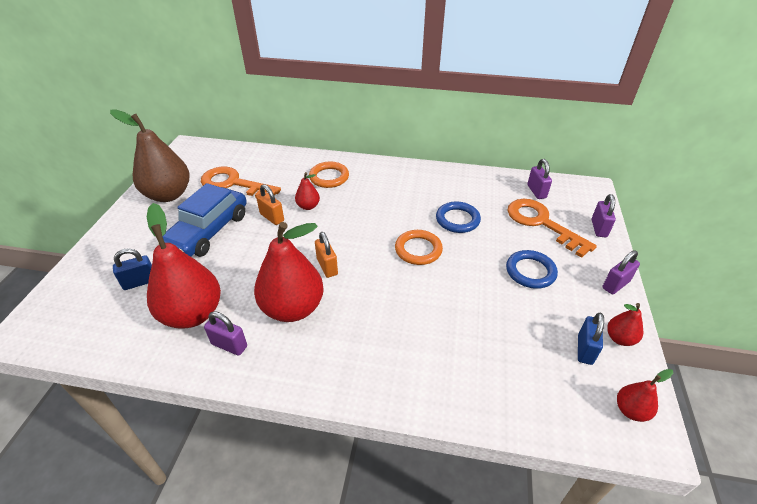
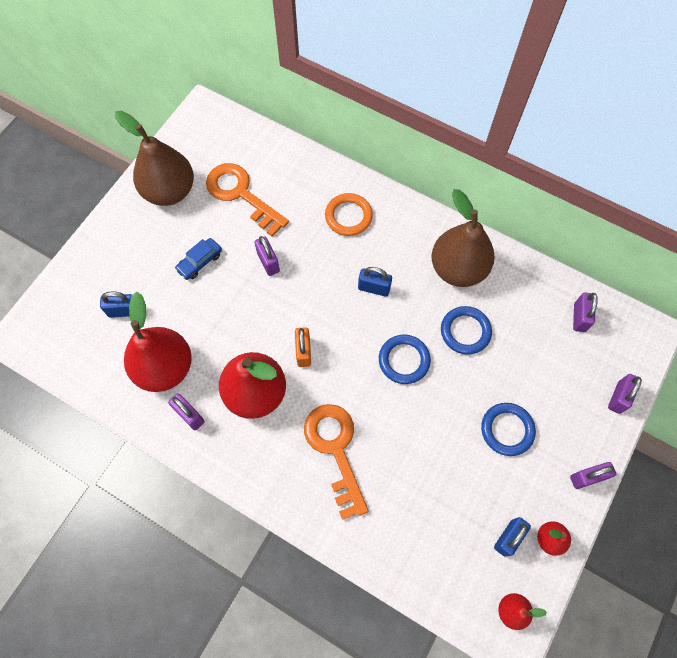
camera: 20 degrees right, 25 degrees up
(208, 231) = (199, 262): blue car -> blue car, size x0.48
(272, 217) = (268, 262): orange padlock -> purple padlock
(308, 206) = (311, 257): red pear -> none
(369, 212) = (374, 288): none -> blue padlock
(418, 250) = (404, 360): orange ring -> blue ring
(430, 186) = (458, 268): none -> brown pear
(541, 223) = (557, 368): orange key -> orange key (335, 450)

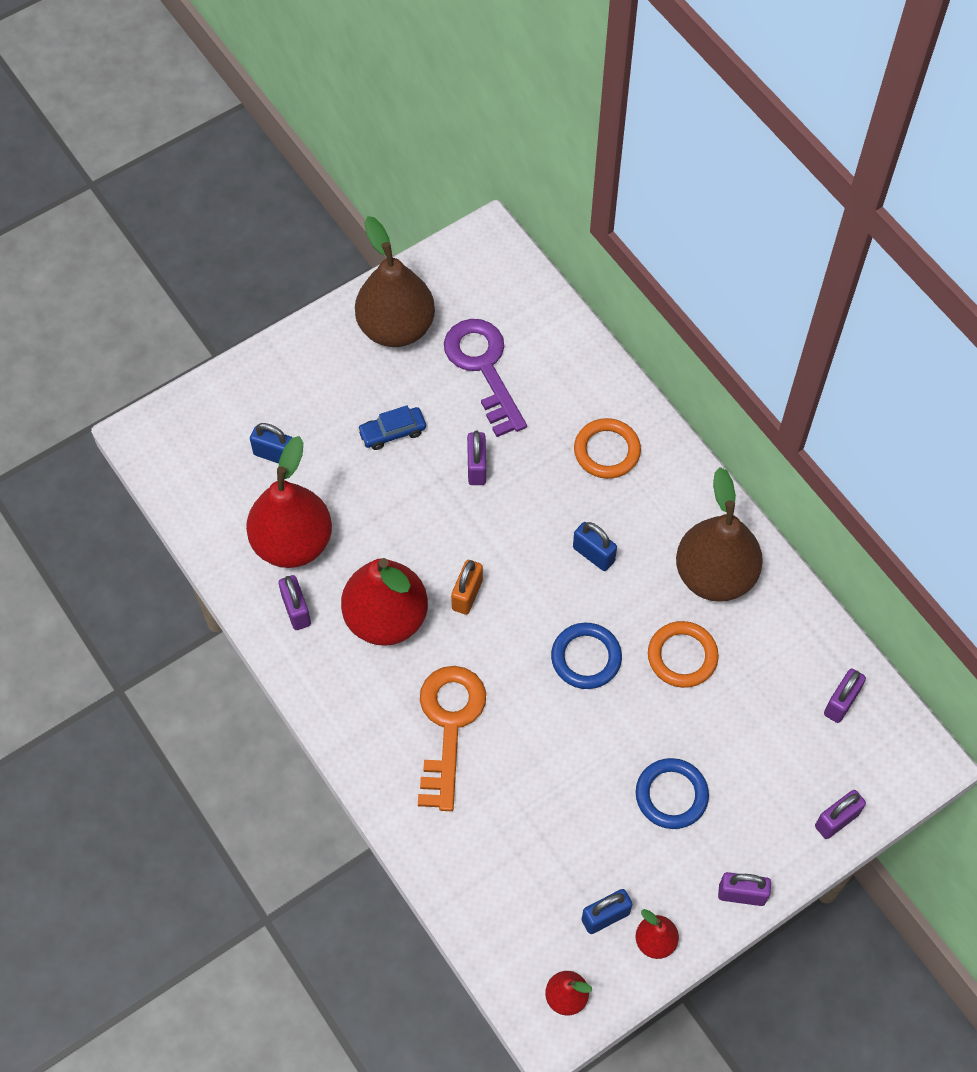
camera: 25 degrees right, 5 degrees down
(241, 195) = (483, 368): orange key -> purple key
(465, 331) = (682, 656): blue ring -> orange ring

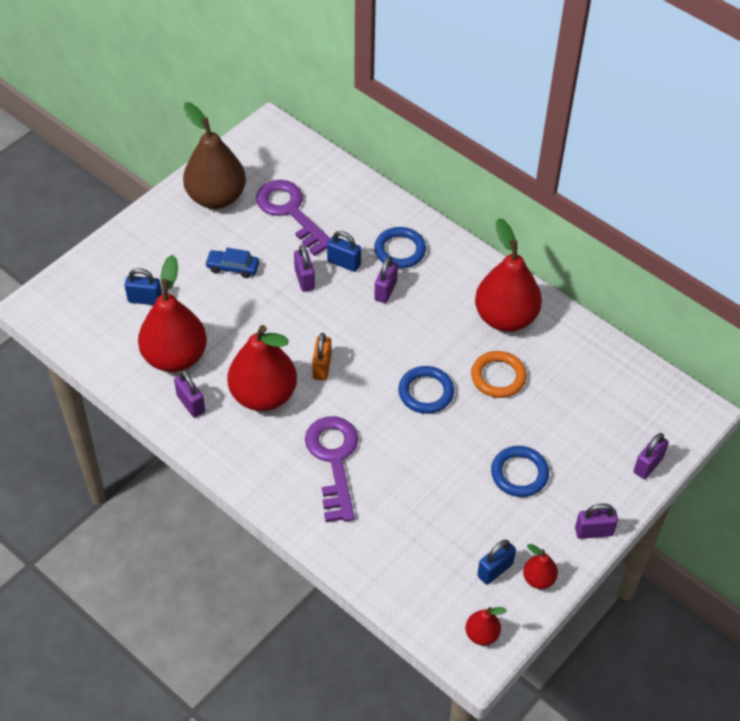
camera: 15 degrees left, 10 degrees down
(392, 432) = (233, 267): blue car -> blue car turned 45 degrees clockwise
(449, 725) = (334, 460): orange key -> purple key
(593, 554) = (410, 321): blue padlock -> blue padlock (344, 263)
(607, 451) = (400, 250): orange ring -> blue ring
(715, 575) = (505, 317): brown pear -> red pear
(841, 702) = (625, 384): purple padlock -> purple padlock (385, 290)

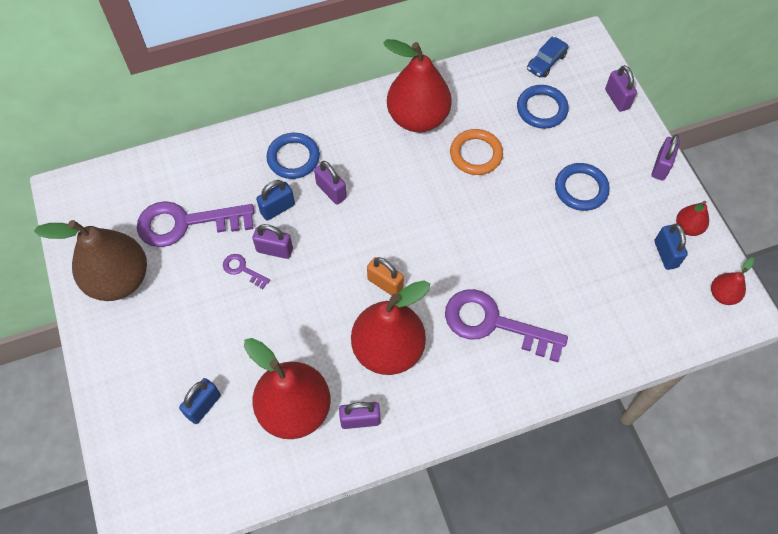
camera: 60 degrees left, 10 degrees up
(233, 267) = (218, 305): blue car -> blue car (546, 62)
(273, 267) = (242, 269): none -> purple key
(426, 392) = (461, 215): blue ring -> blue ring (541, 109)

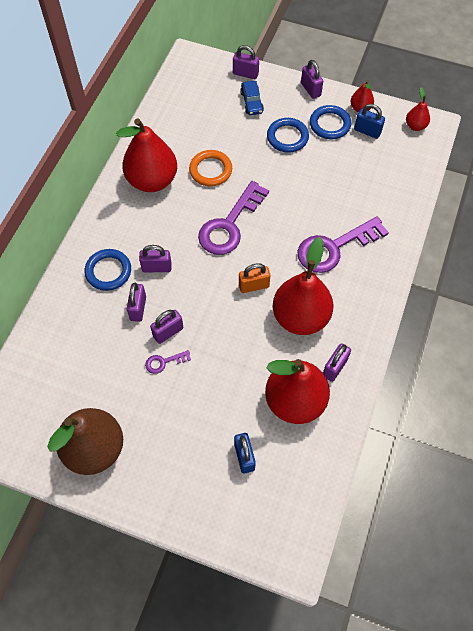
camera: 50 degrees left, 0 degrees up
(186, 223) = (92, 373): purple key -> purple key (229, 225)
(277, 208) = (138, 308): blue padlock -> purple padlock
(541, 109) = (214, 114): blue ring -> blue ring (330, 124)
(546, 62) = (183, 86): blue car -> blue car (251, 102)

